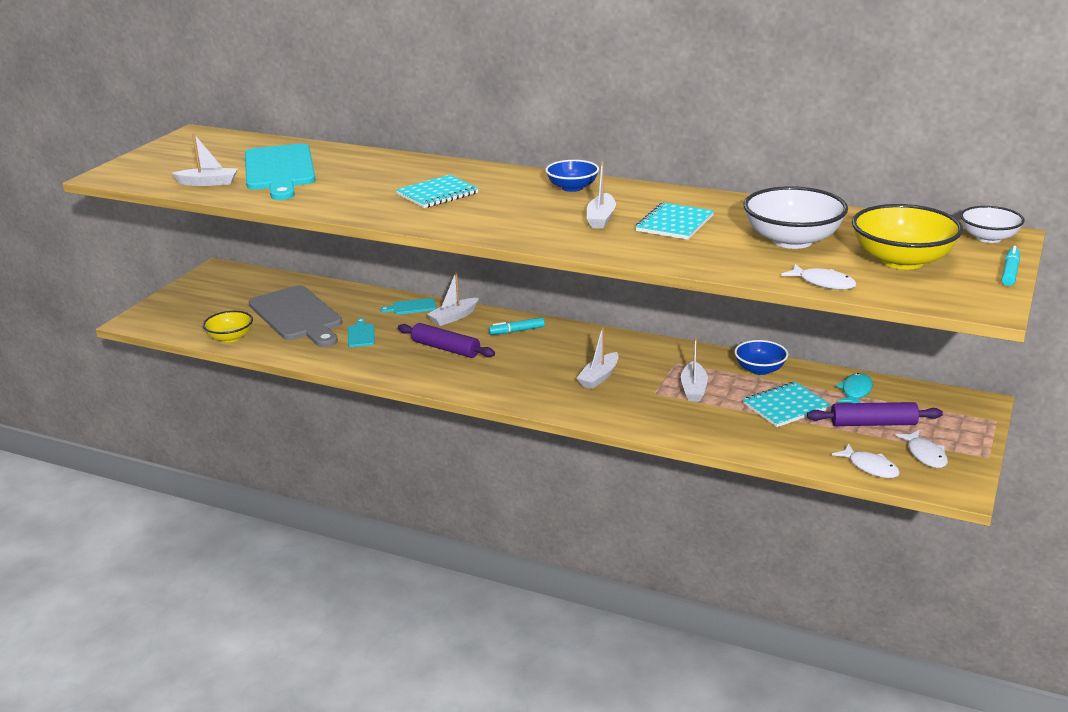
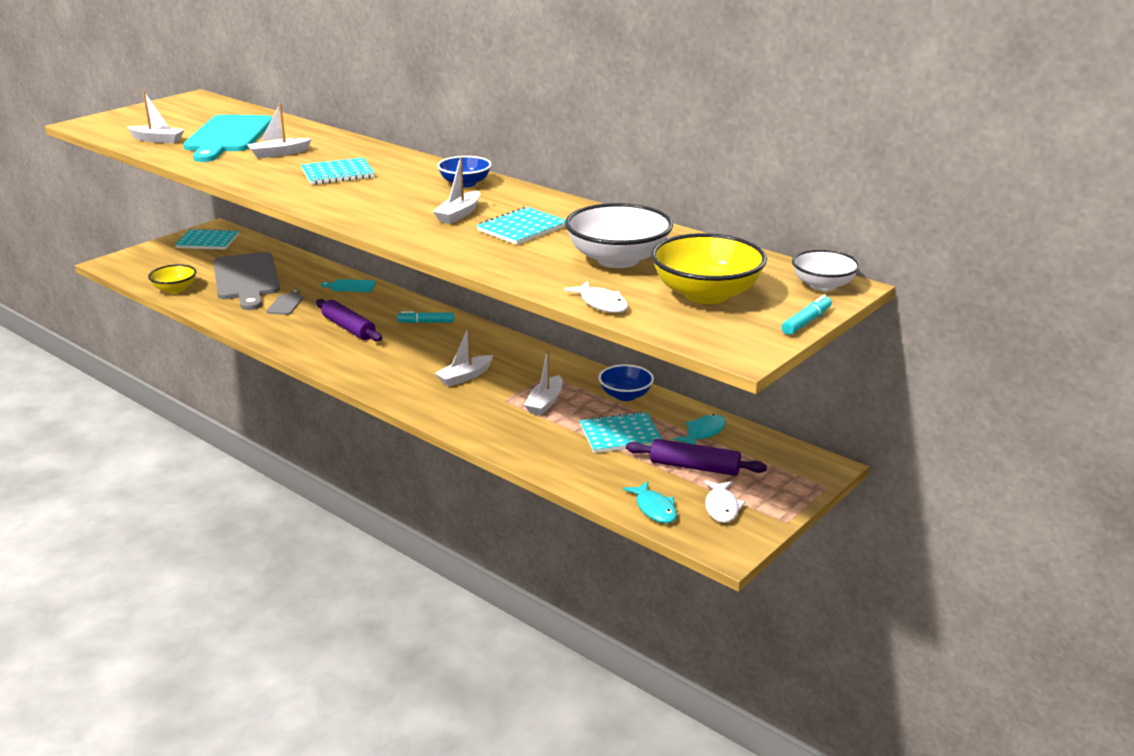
camera: 15 degrees right, 0 degrees up
(221, 283) = (207, 241): none -> turquoise notebook
(361, 334) = (286, 304): turquoise cutting board -> grey cutting board
(454, 317) = (380, 301): white boat -> white boat (279, 154)
(870, 467) = (654, 509): white fish -> turquoise fish

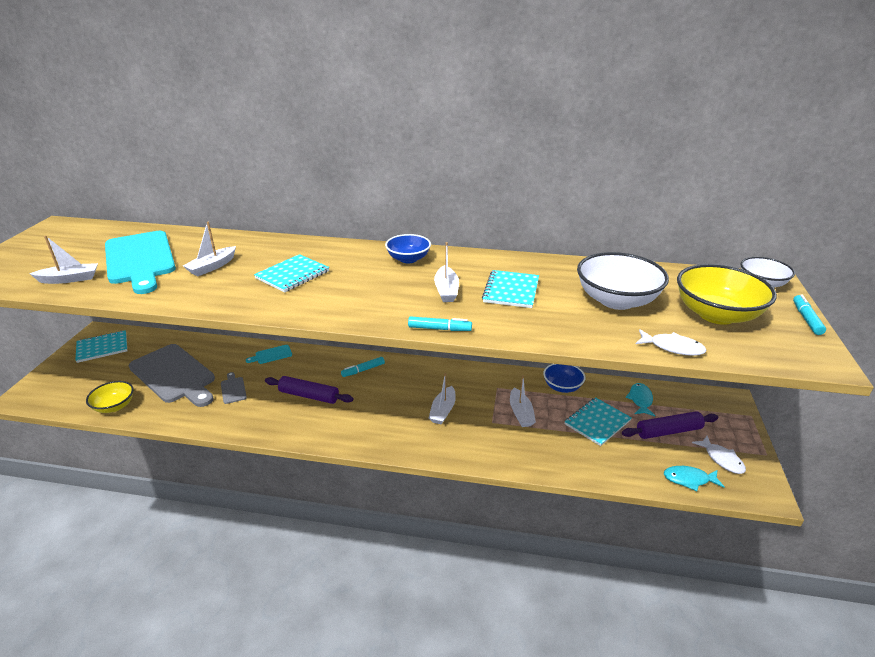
camera: 30 degrees left, 5 degrees up
(403, 239) = (439, 329): none -> turquoise marker
(654, 509) = (689, 479): turquoise fish -> turquoise fish turned 150 degrees clockwise

